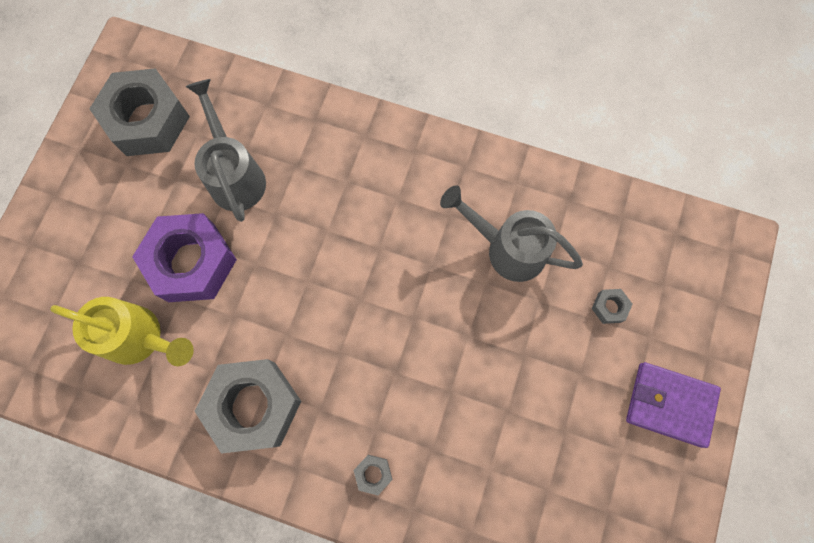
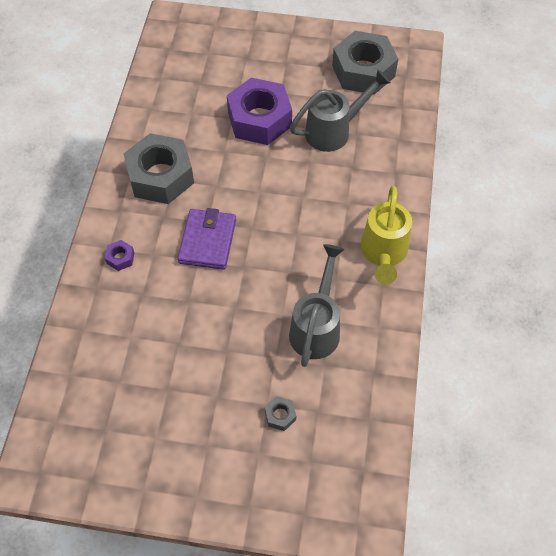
camera: 80 degrees right, 15 degrees down
(141, 338) = (199, 103): yellow watering can -> yellow watering can (383, 254)
(373, 474) = (120, 258): grey nut -> purple nut
(669, 404) = (201, 474): purple wallet -> purple wallet (207, 241)

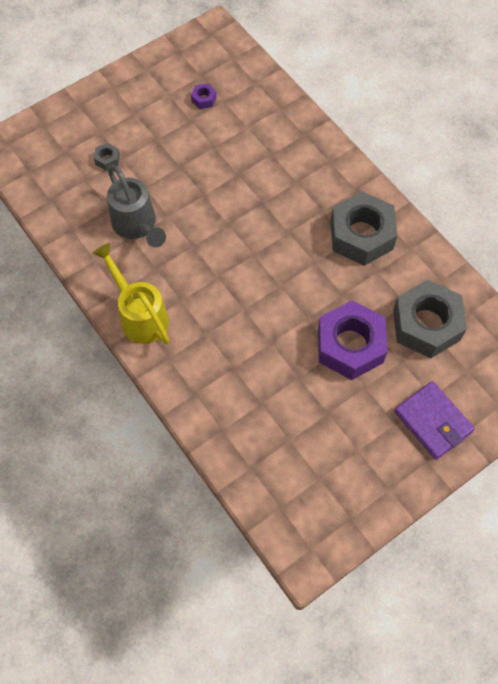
camera: 135 degrees right, 5 degrees up
(120, 258) = (313, 162): purple nut -> purple nut (204, 99)
(207, 241) = (272, 219): purple wallet -> purple wallet (433, 421)
(334, 131) = (281, 389): grey watering can -> none
(363, 71) = (322, 477): grey nut -> grey nut (426, 325)

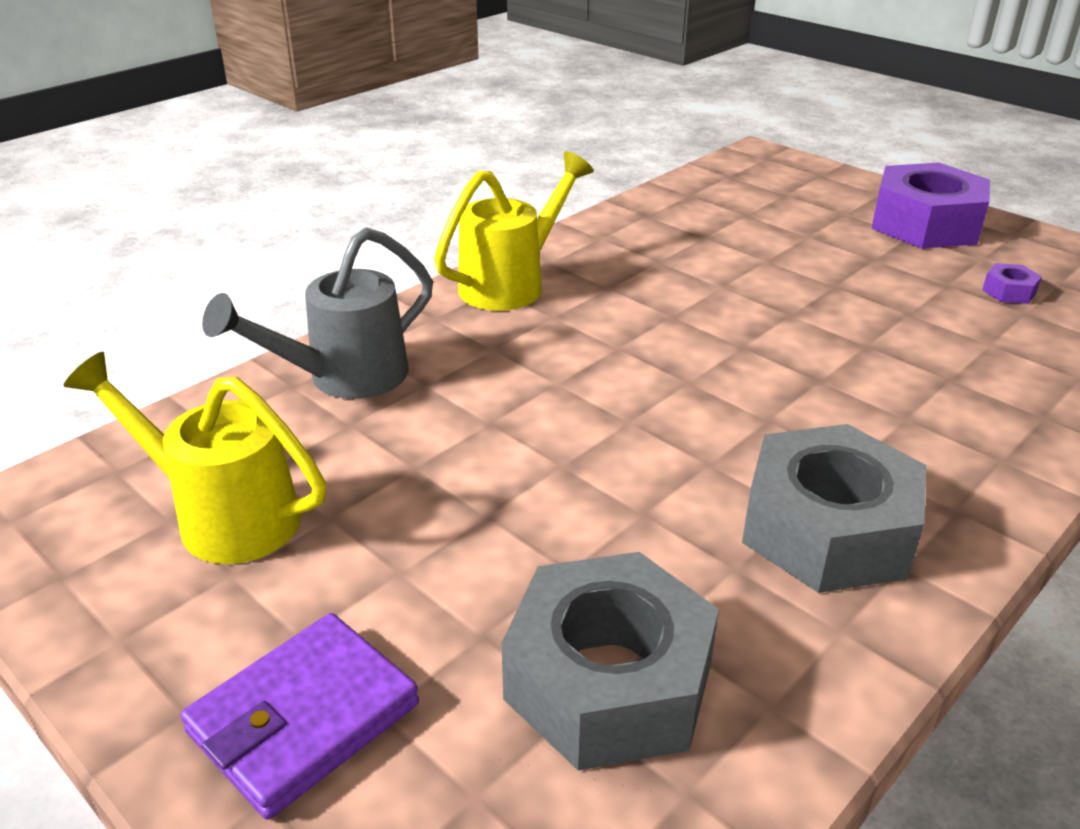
camera: 80 degrees right, 30 degrees down
(107, 159) = (798, 225): grey nut -> none
(137, 226) = (684, 262): grey watering can -> grey watering can (343, 378)
(321, 456) = (223, 516): none -> yellow watering can
(350, 345) = (508, 537): purple nut -> purple nut (925, 224)

